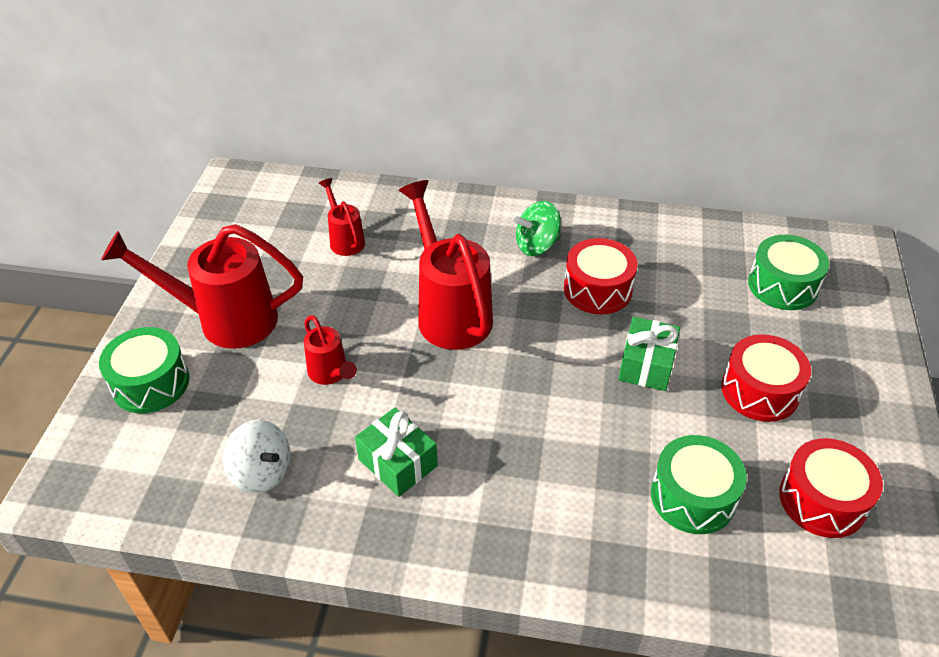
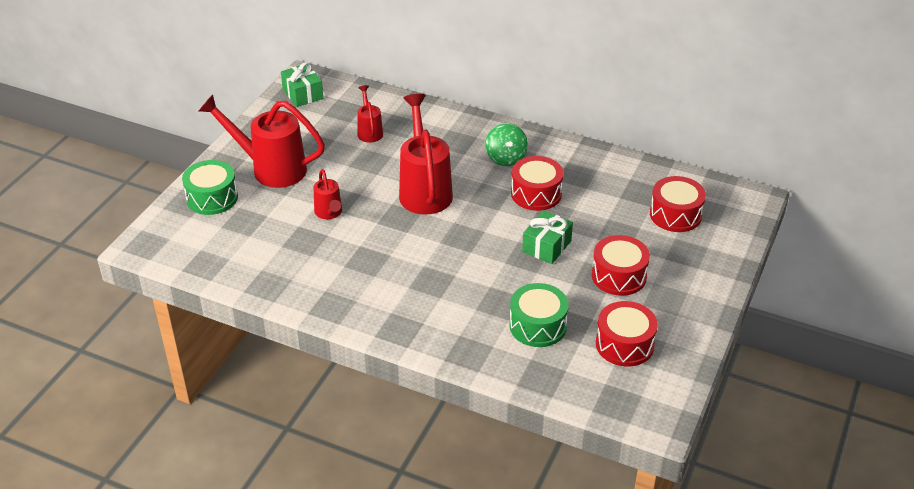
camera: 15 degrees right, 5 degrees down
(262, 472) = (266, 260): white spinning top -> none
(398, 462) = (354, 271): green gift -> green gift (303, 94)
(537, 245) = (506, 158): green spinning top -> green spinning top turned 90 degrees counterclockwise
(782, 285) = (675, 215): green drum -> red drum

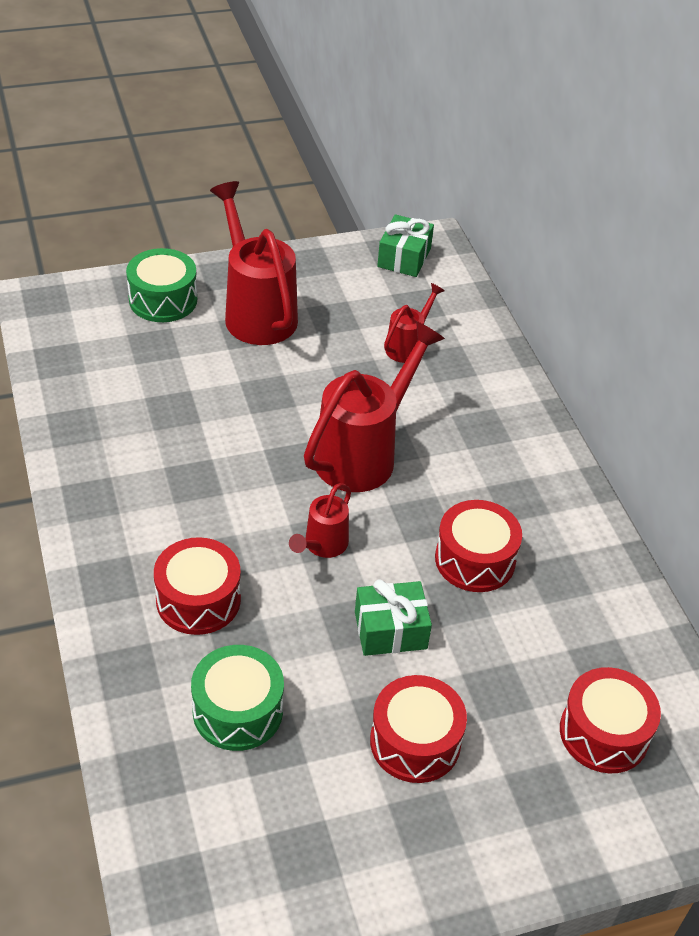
camera: 45 degrees right, 5 degrees up
(329, 213) = (236, 400): red watering can -> red watering can (322, 546)
(506, 158) = (506, 490): green spinning top -> none
(624, 344) = (291, 828): red drum -> red drum (198, 600)

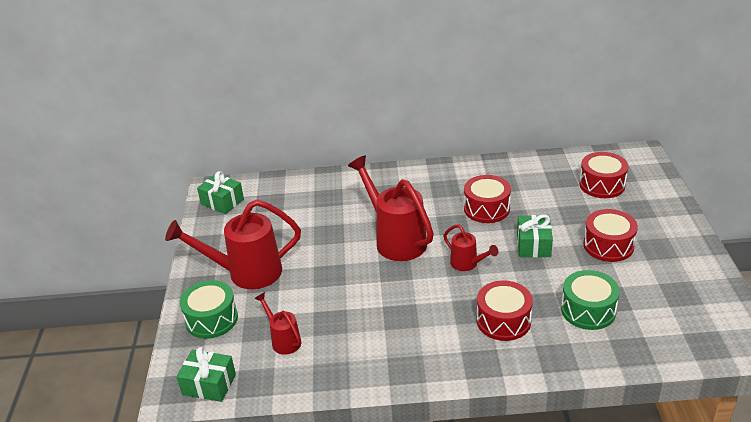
camera: 70 degrees left, 10 degrees down
(52, 322) = (209, 384): none -> green gift
(408, 346) = (307, 211): red watering can -> red watering can (283, 340)

